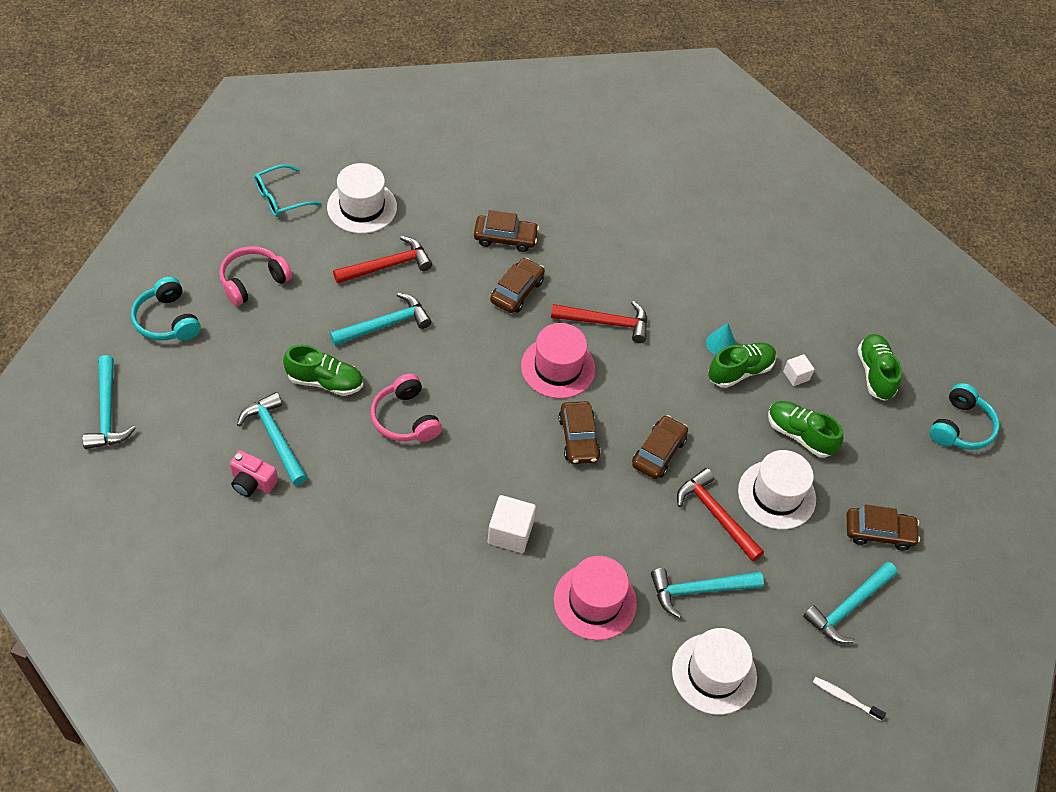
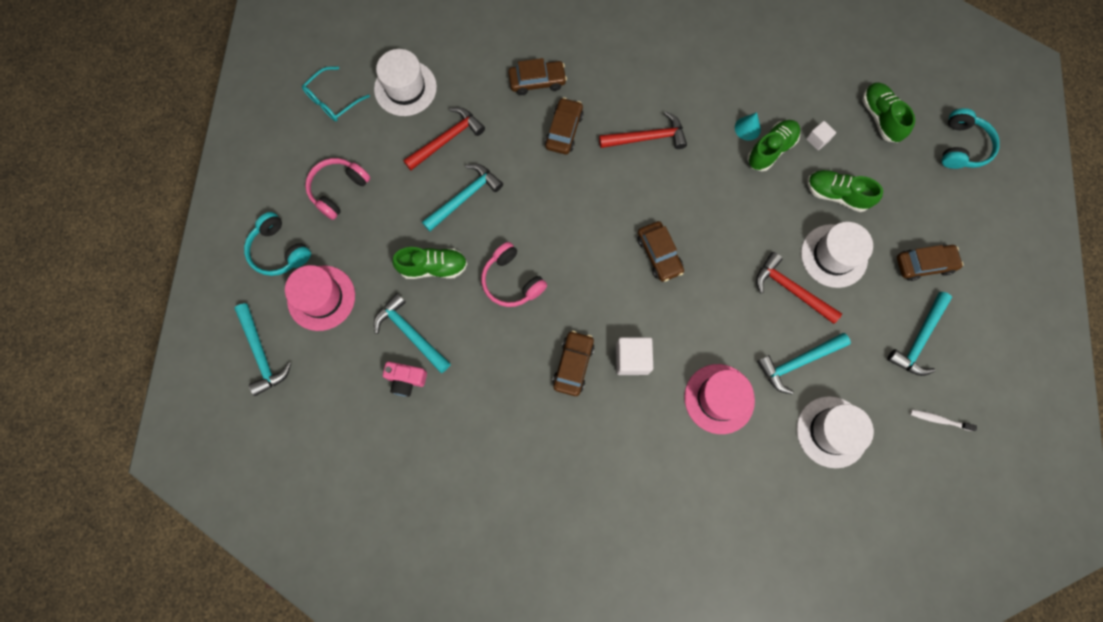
camera: 10 degrees left, 20 degrees up
(558, 367) = (621, 193): pink hat -> pink hat (321, 298)
(658, 452) = (728, 247): brown car -> brown car (573, 365)

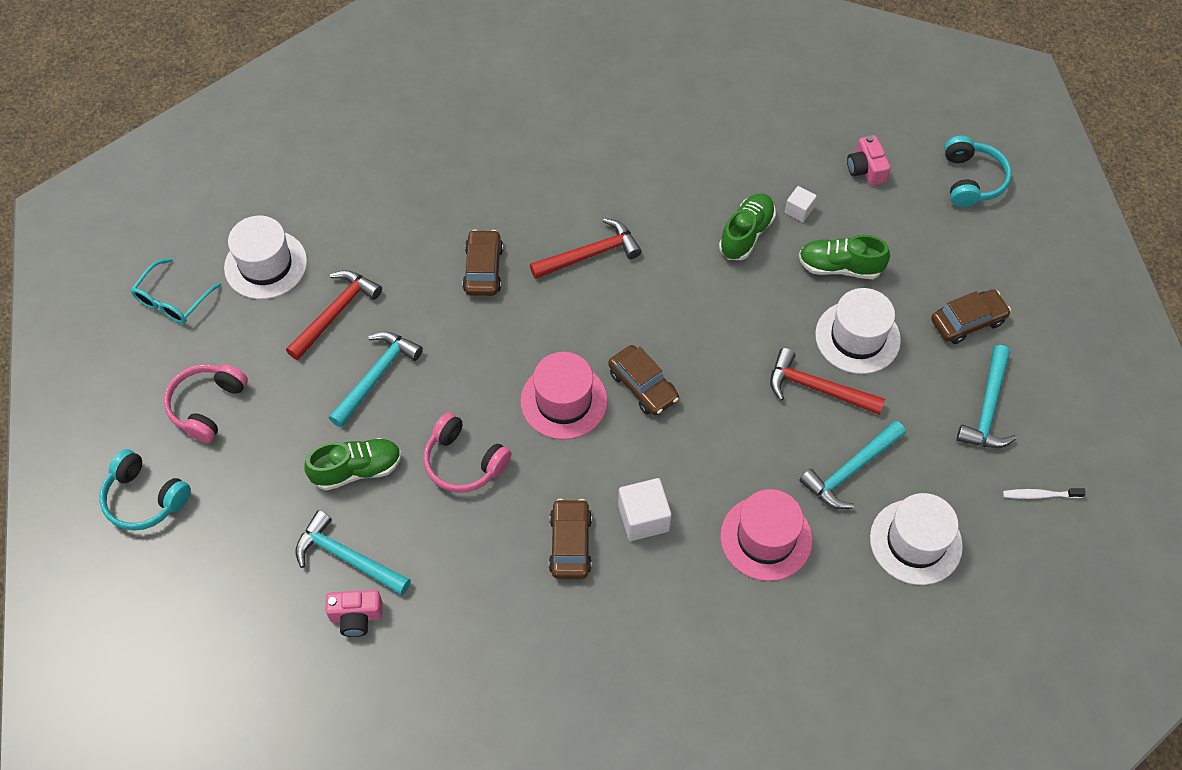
camera: 15 degrees left, 15 degrees down
(261, 353) = (151, 633): turquoise hammer -> none
(321, 298) = (216, 543): pink hat -> pink hat (564, 401)
(537, 81) = (434, 220): brown car -> none
(747, 128) = (711, 216): turquoise cone -> none
(880, 117) = (866, 169): green shoe -> pink camera

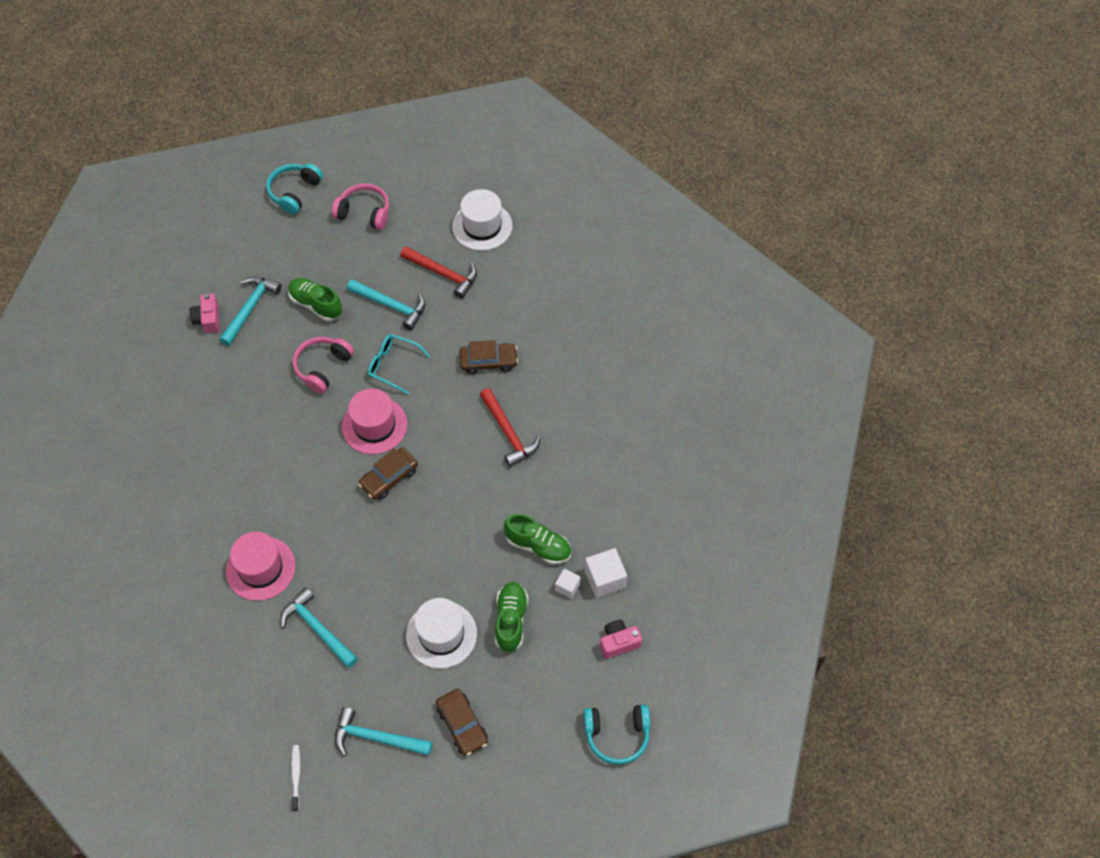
camera: 85 degrees right, 0 degrees up
(173, 300) = (448, 178): turquoise glasses -> turquoise glasses (393, 365)
(357, 470) = (316, 305): green shoe -> green shoe turned 150 degrees clockwise
(570, 544) = (258, 439): brown car -> none
(643, 518) = (278, 485): white cube -> white cube (605, 579)
(817, 388) = (391, 603): red hammer -> none
(915, 542) = (255, 676): white hat -> none

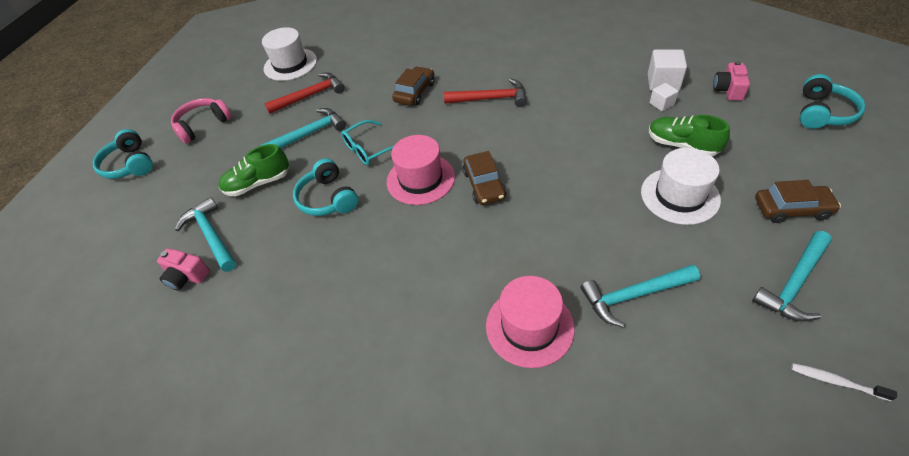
camera: 55 degrees left, 10 degrees down
(322, 367) = (328, 198): pink headphones -> turquoise headphones
(538, 546) = (612, 110): green shoe -> none

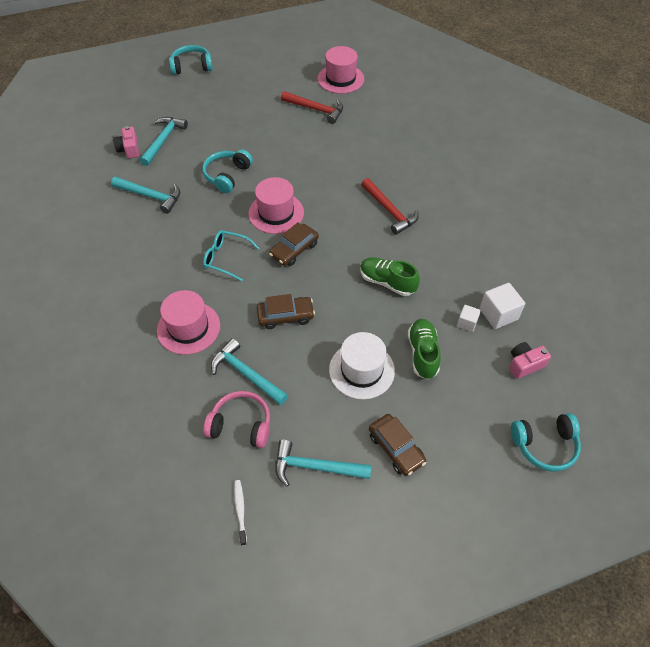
camera: 50 degrees right, 5 degrees up
(129, 164) = (192, 66): turquoise headphones -> turquoise headphones turned 60 degrees clockwise
(203, 125) = (248, 76): pink headphones -> pink headphones (241, 425)
(258, 183) = (217, 135): green shoe -> green shoe (387, 282)
(290, 64) = (340, 79): white hat -> pink hat
(309, 134) = (277, 132): turquoise hammer -> turquoise hammer (151, 196)
(369, 149) = (285, 171): turquoise glasses -> turquoise glasses (226, 258)
(415, 92) = (363, 163): brown car -> brown car (285, 316)

